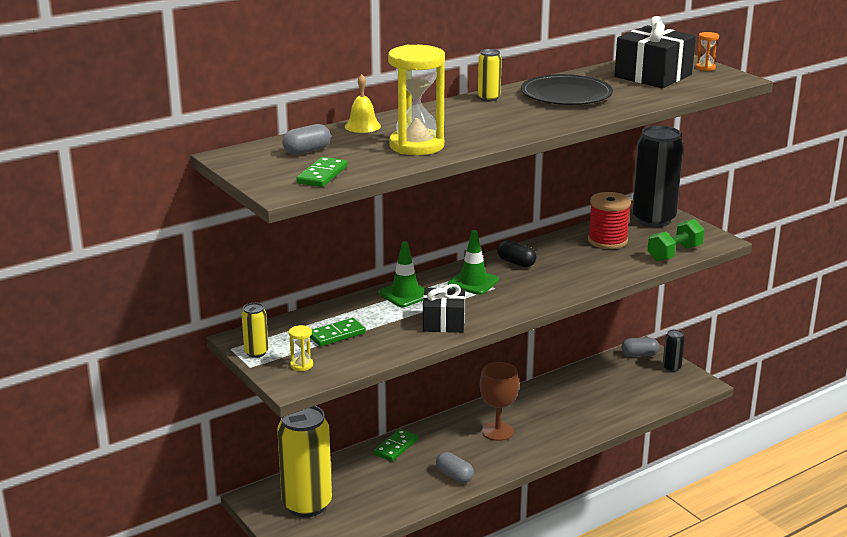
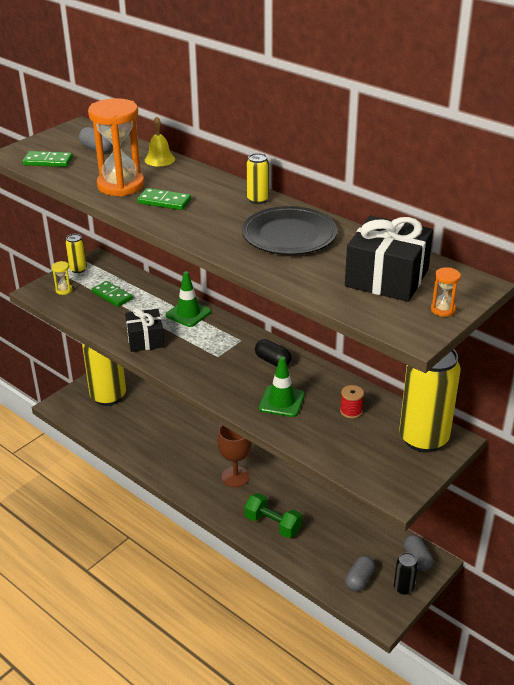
camera: 75 degrees right, 10 degrees up
(396, 447) = (193, 424): green domino -> green domino (164, 201)
(416, 146) = (121, 185): yellow hourglass -> orange hourglass
(454, 476) = (162, 462): grey capsule -> grey capsule (359, 579)
(473, 282) = (223, 343): green traffic cone -> green traffic cone (281, 401)
(516, 263) = (272, 361): black capsule -> black capsule turned 75 degrees counterclockwise
(607, 241) = (351, 411): red spool -> red spool, size x0.53
(653, 220) = (423, 439): black can -> yellow can
(674, 253) = (344, 461): green dumbbell -> green dumbbell (273, 524)

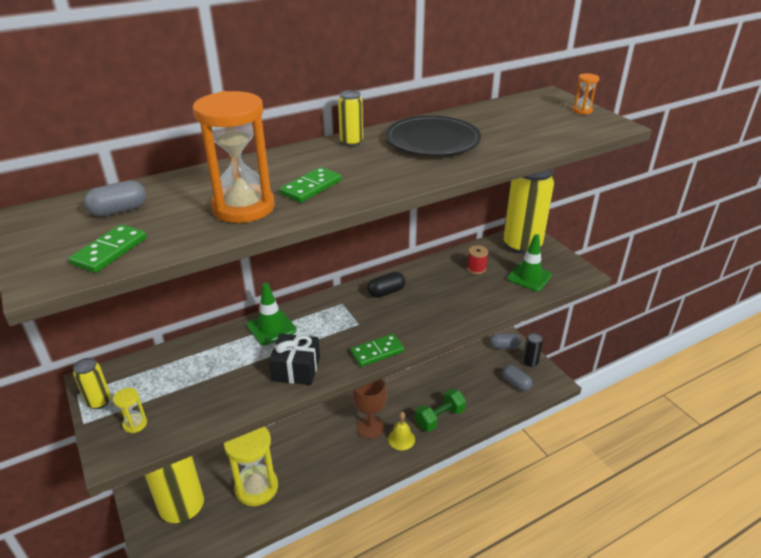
camera: 70 degrees left, 0 degrees up
(112, 295) = (187, 380): green domino -> green domino (377, 352)
(140, 428) = (256, 488): none -> yellow hourglass
(159, 159) = (201, 176): yellow bell -> yellow bell (401, 439)
(281, 401) = (447, 301): green traffic cone -> green traffic cone (529, 277)
(387, 278) = (527, 119): black gift -> none

